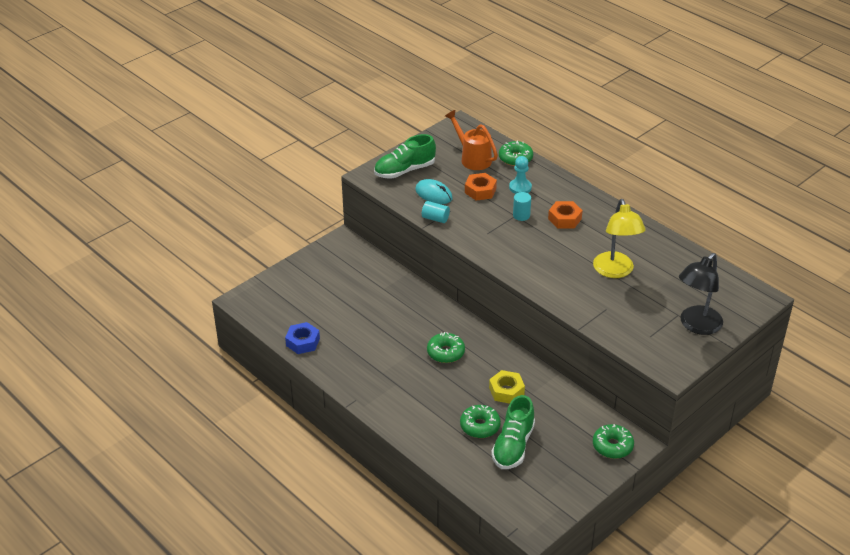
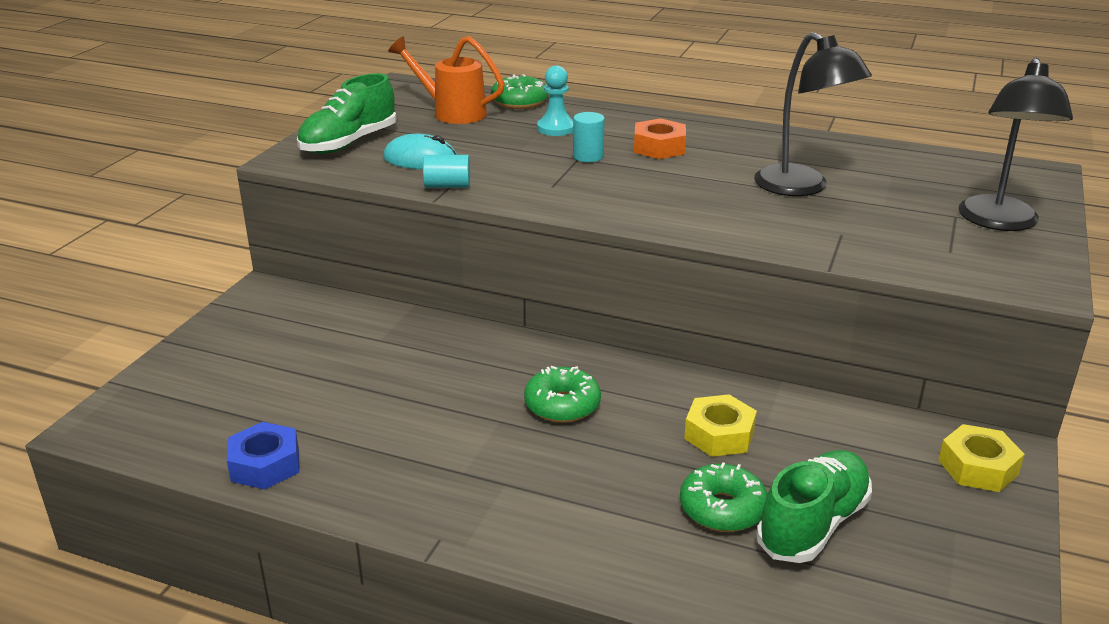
camera: 25 degrees left, 10 degrees down
(480, 191) = (496, 142): orange nut -> none
(513, 446) = (813, 524): green shoe -> green shoe turned 135 degrees counterclockwise
(612, 446) = (978, 467): green donut -> yellow nut
(615, 271) = (801, 187): yellow lamp -> black lamp

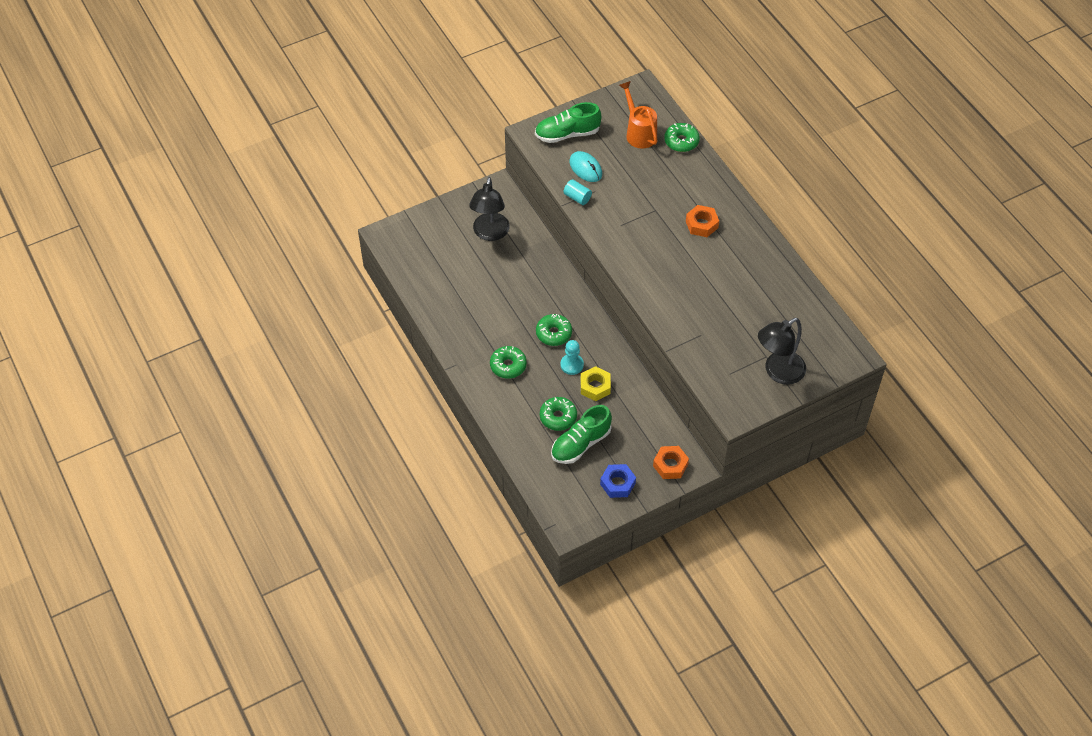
camera: 40 degrees right, 25 degrees up
(265, 465) = (427, 293): blue nut -> blue nut (617, 483)
(541, 486) = (508, 366): none -> green donut
(556, 128) = (672, 178): turquoise pawn -> turquoise pawn (572, 365)
(588, 156) = (661, 211): turquoise cylinder -> none
(801, 187) = (726, 295): black lamp -> black lamp (490, 233)
(813, 524) = (580, 444): green shoe -> green shoe turned 150 degrees clockwise
(978, 467) = (670, 465): yellow nut -> orange nut

